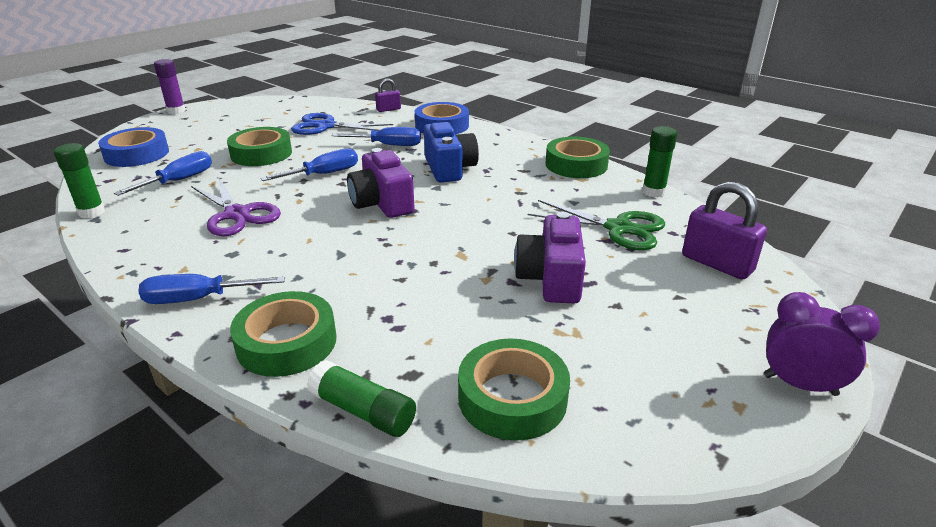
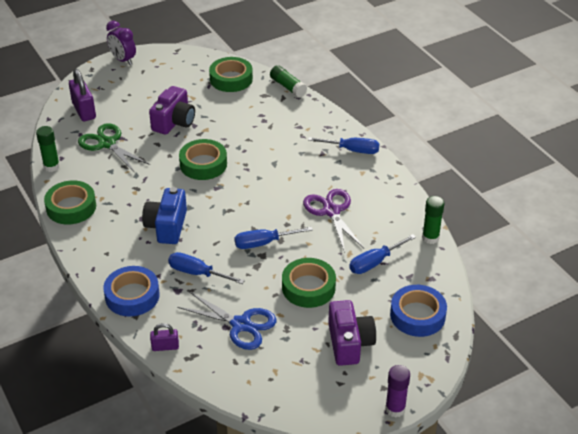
camera: 160 degrees left, 10 degrees up
(287, 342) = (312, 118): green tape -> green tape (203, 164)
(382, 203) = (233, 199): purple camera -> purple camera (349, 343)

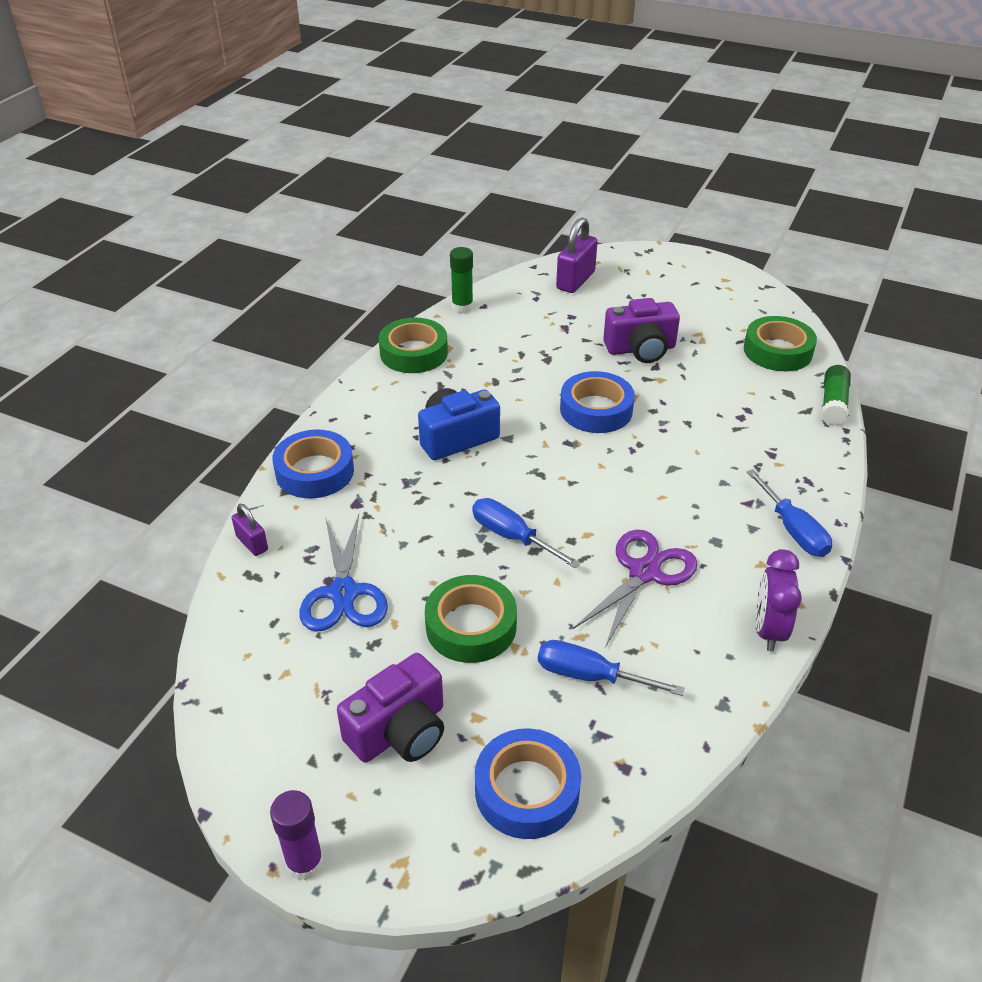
camera: 55 degrees right, 0 degrees up
(107, 144) = (543, 323): green scissors -> none
(123, 60) = (693, 261): purple clock -> purple clock (768, 630)
(197, 273) = (400, 505): blue screwdriver -> none
(203, 164) = (596, 410): green tape -> blue tape
(430, 238) = (712, 719): green glue stick -> none

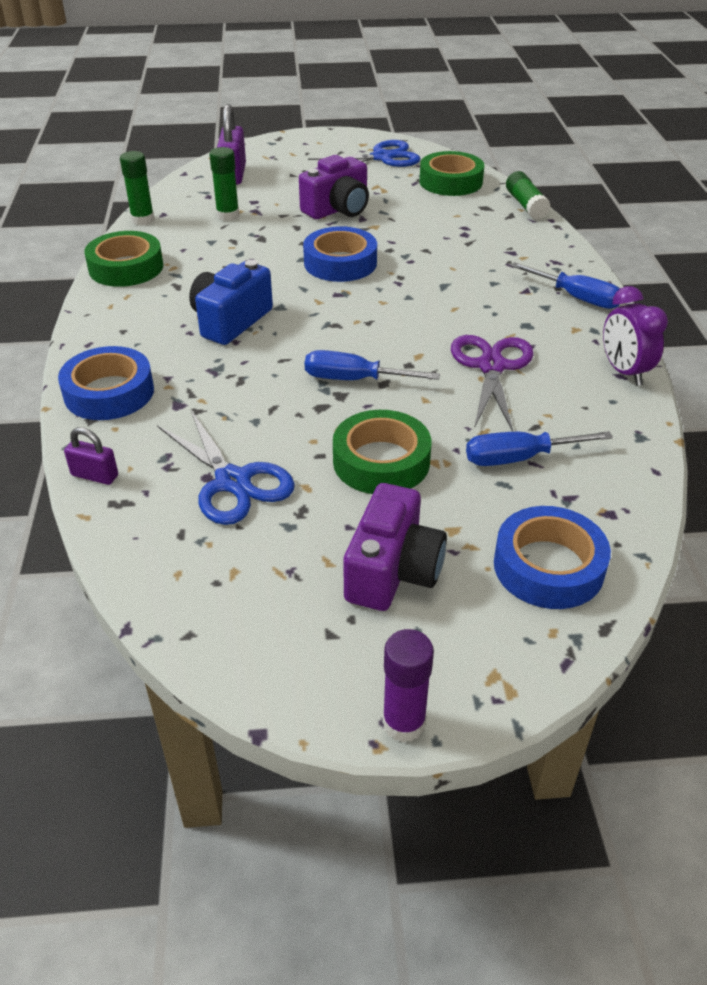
camera: 30 degrees left, 0 degrees up
(536, 325) = (228, 215): none -> green glue stick
(731, 301) = (382, 157): none -> blue scissors

